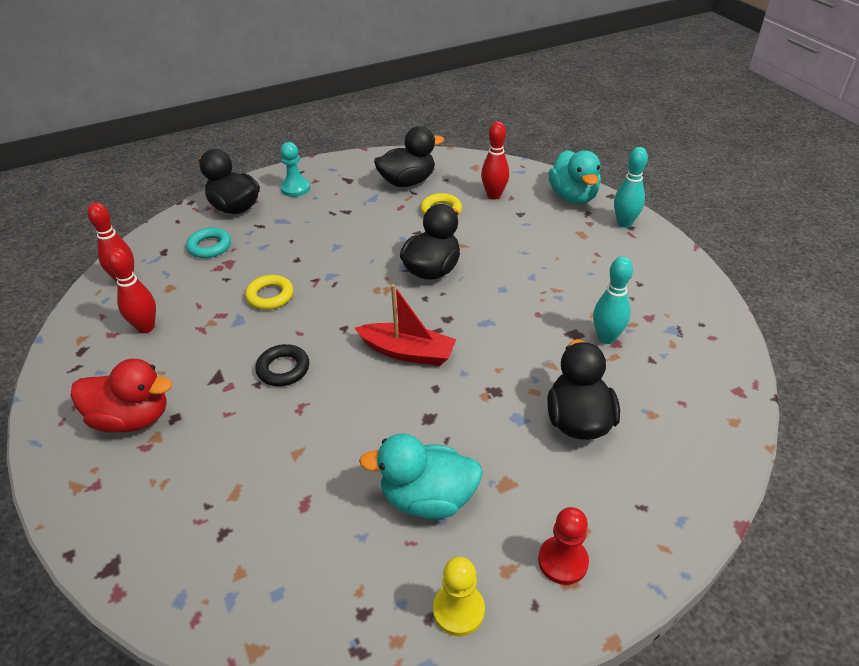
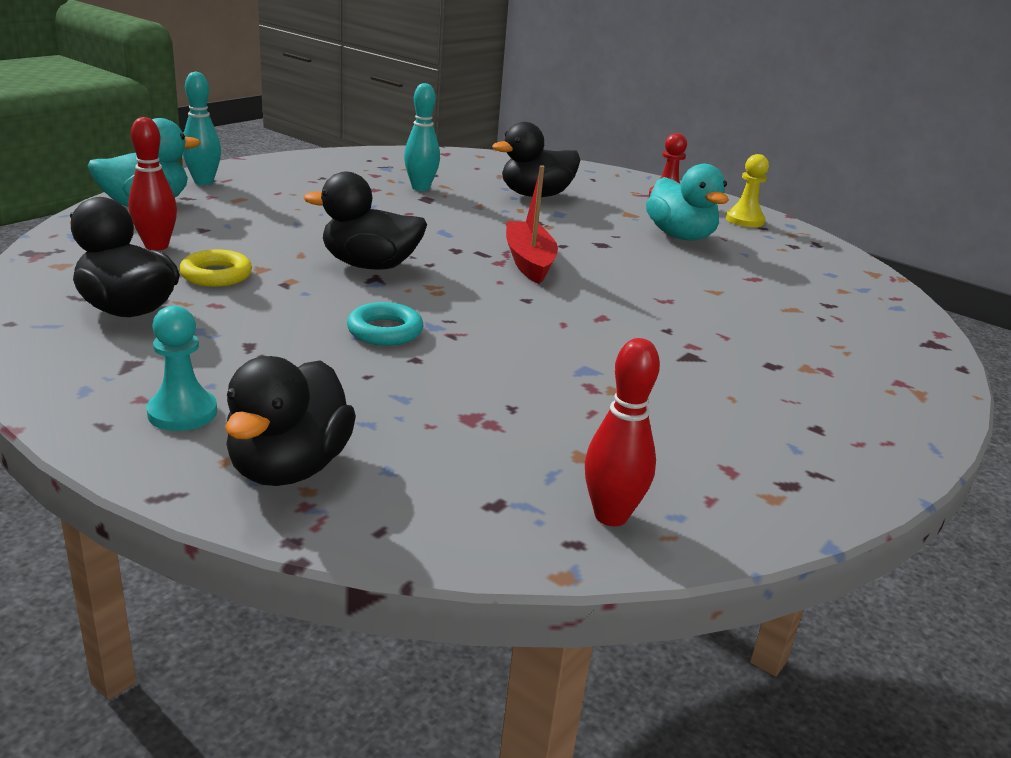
camera: 120 degrees left, 15 degrees down
(132, 418) = (811, 391): red duck -> none
(146, 327) = (682, 442): red bowling pin -> none
(209, 246) = (441, 453): turquoise ring -> turquoise ring (385, 331)
(270, 296) = (516, 359): yellow ring -> none
(283, 369) = (629, 320): black ring -> none

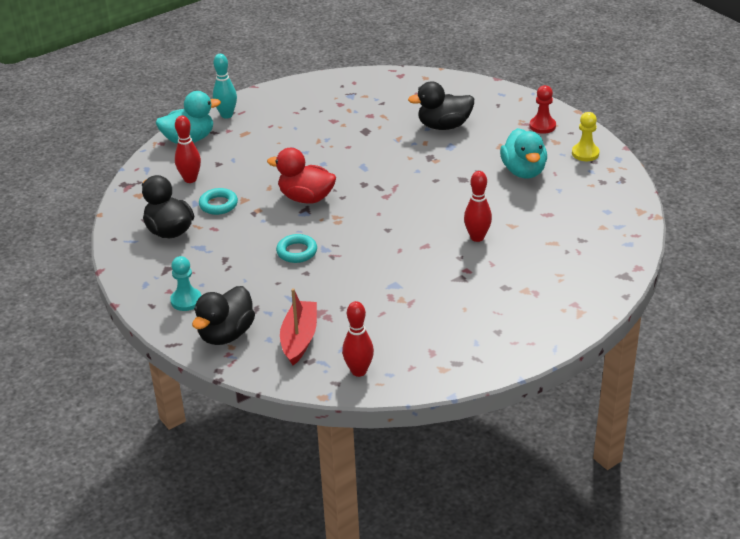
camera: 20 degrees right, 10 degrees up
(216, 275) = (218, 205): yellow ring -> turquoise ring
(370, 265) = (306, 198): black duck -> red duck
(420, 188) = (366, 119): turquoise bowling pin -> none
(529, 262) = (405, 196): red boat -> red boat (299, 339)
(675, 305) = (477, 237): none -> red bowling pin

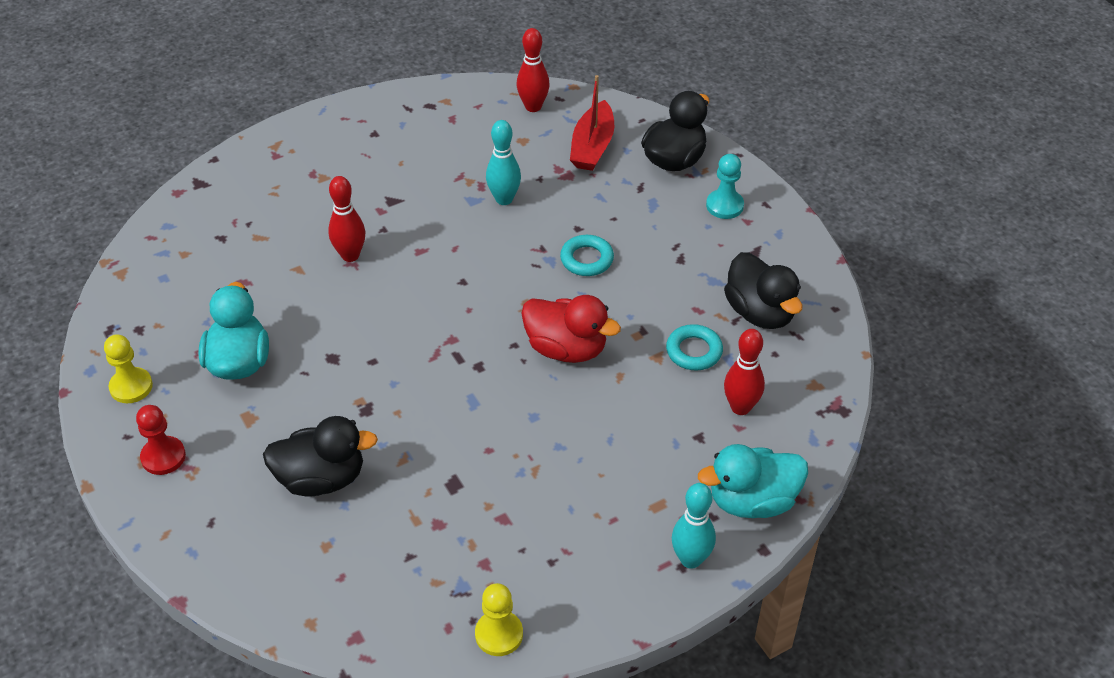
camera: 175 degrees left, 10 degrees up
(327, 82) = (499, 634): none -> yellow pawn
(369, 288) = (504, 199): none -> turquoise bowling pin

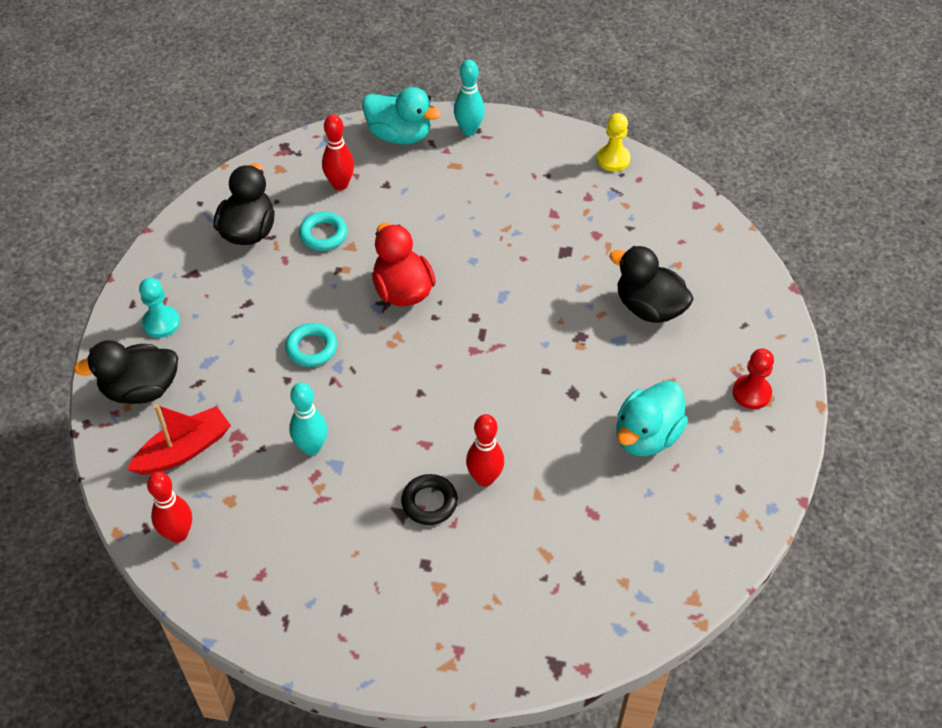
camera: 140 degrees left, 5 degrees up
(131, 387) = (745, 469): yellow pawn -> none
(378, 218) = (429, 502): none -> black ring

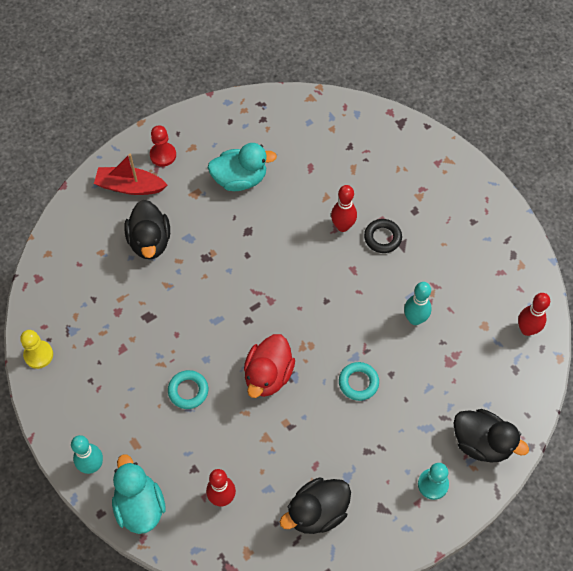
camera: 135 degrees left, 10 degrees up
(184, 450) = (486, 378): red boat -> red boat (130, 186)
(323, 235) = (273, 463): turquoise ring -> turquoise ring (188, 391)

